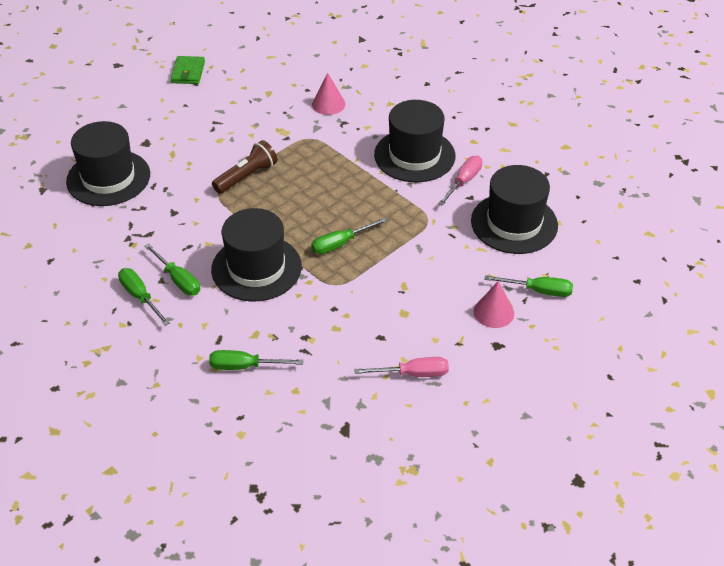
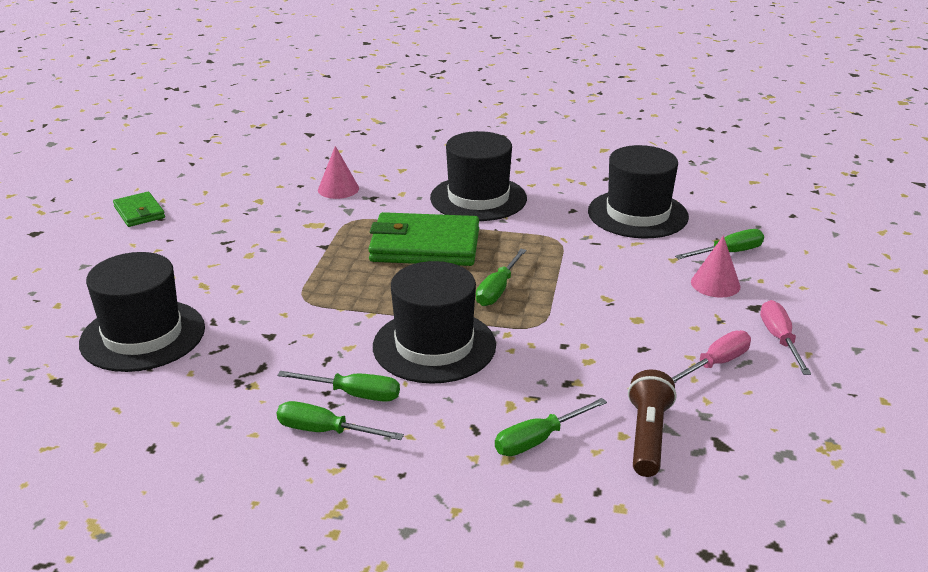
camera: 35 degrees left, 15 degrees down
(247, 176) = (321, 273): brown flashlight -> brown flashlight (648, 436)
(333, 183) = (424, 245): none -> green wallet
(463, 181) = (551, 201): pink screwdriver -> pink screwdriver (779, 339)

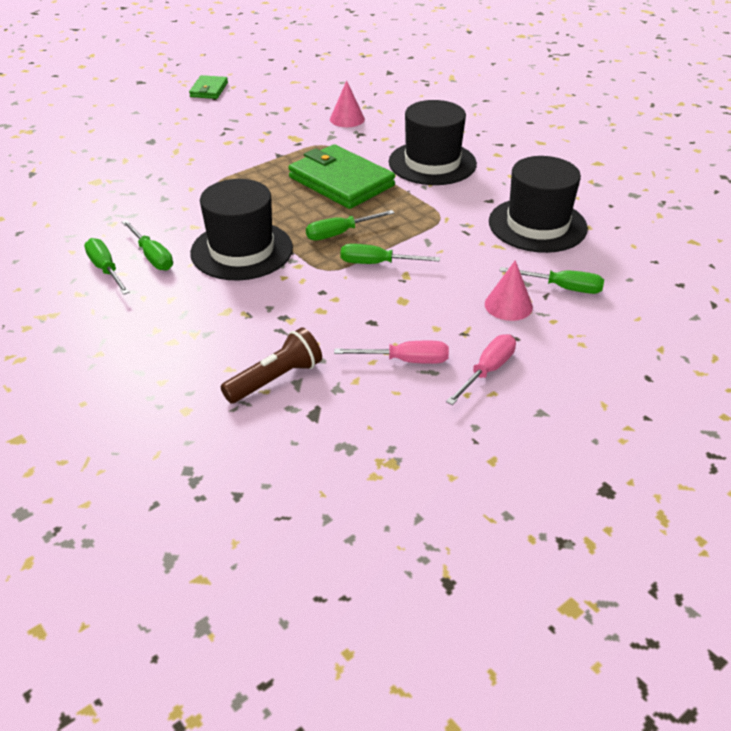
camera: 40 degrees right, 10 degrees up
(143, 335) = (103, 167): black hat -> none
(538, 440) = (207, 341): green screwdriver -> green screwdriver (377, 263)

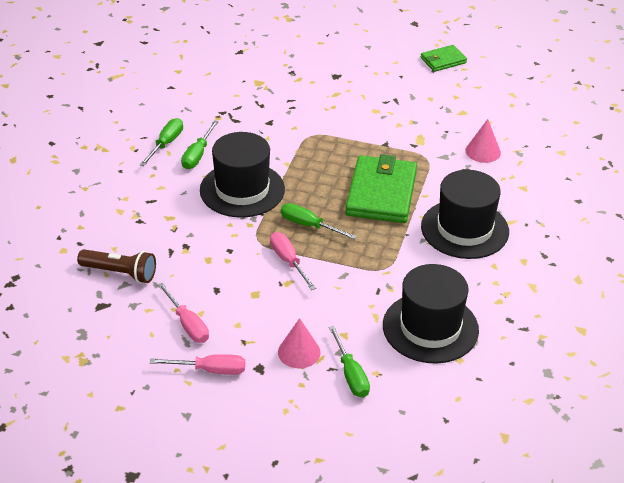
camera: 55 degrees right, 0 degrees up
(377, 263) = (288, 261): green screwdriver -> pink screwdriver

